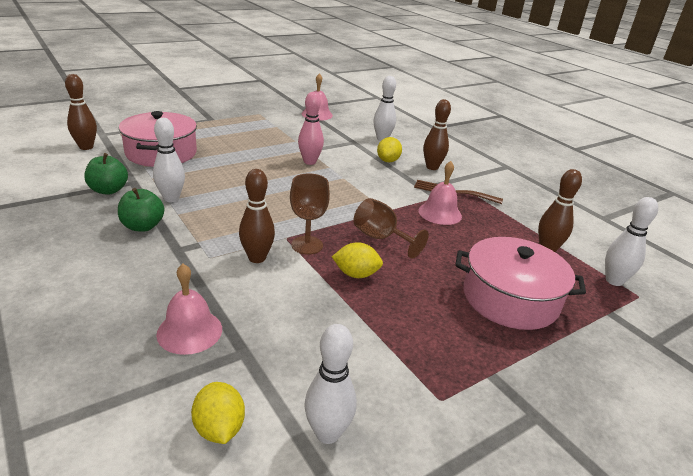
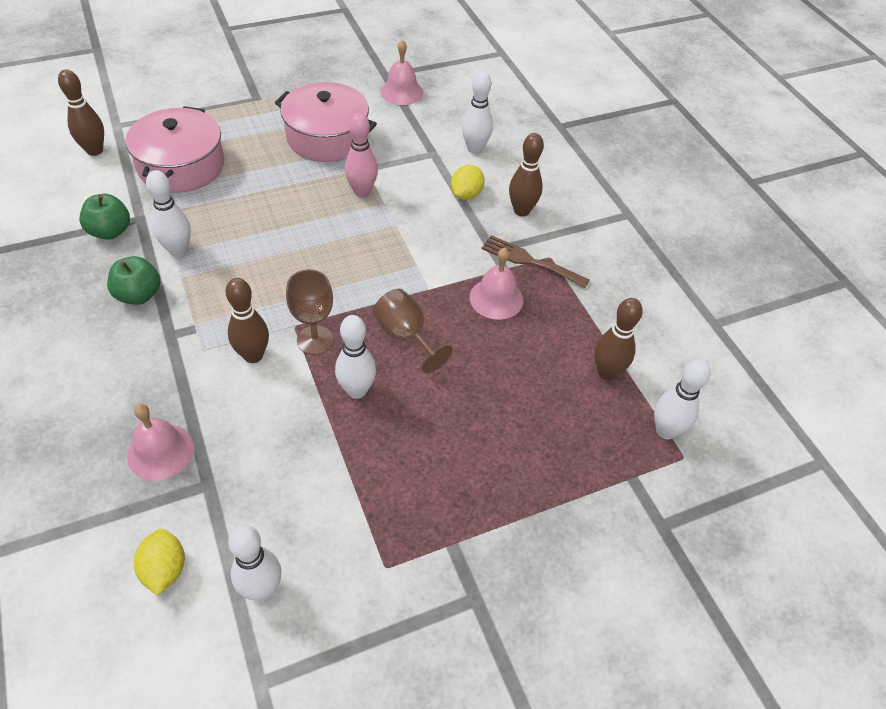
camera: 10 degrees right, 20 degrees up
(356, 274) = (356, 390): yellow lemon -> white bowling pin
(510, 298) = (522, 444): pink pot -> pink pot (327, 137)

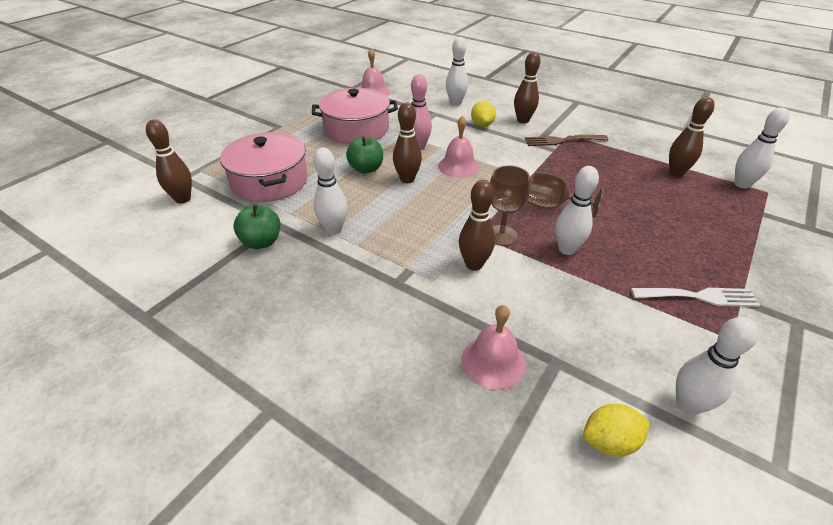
camera: 30 degrees left, 10 degrees down
(139, 295) = (338, 270): green apple -> green apple (366, 169)
(165, 569) = (609, 441): yellow lemon -> yellow lemon turned 60 degrees counterclockwise
(304, 227) = (407, 179): none -> brown bowling pin
(415, 514) = (699, 296): none -> white fork
(496, 298) = (571, 165): pink bell -> pink bell (458, 166)

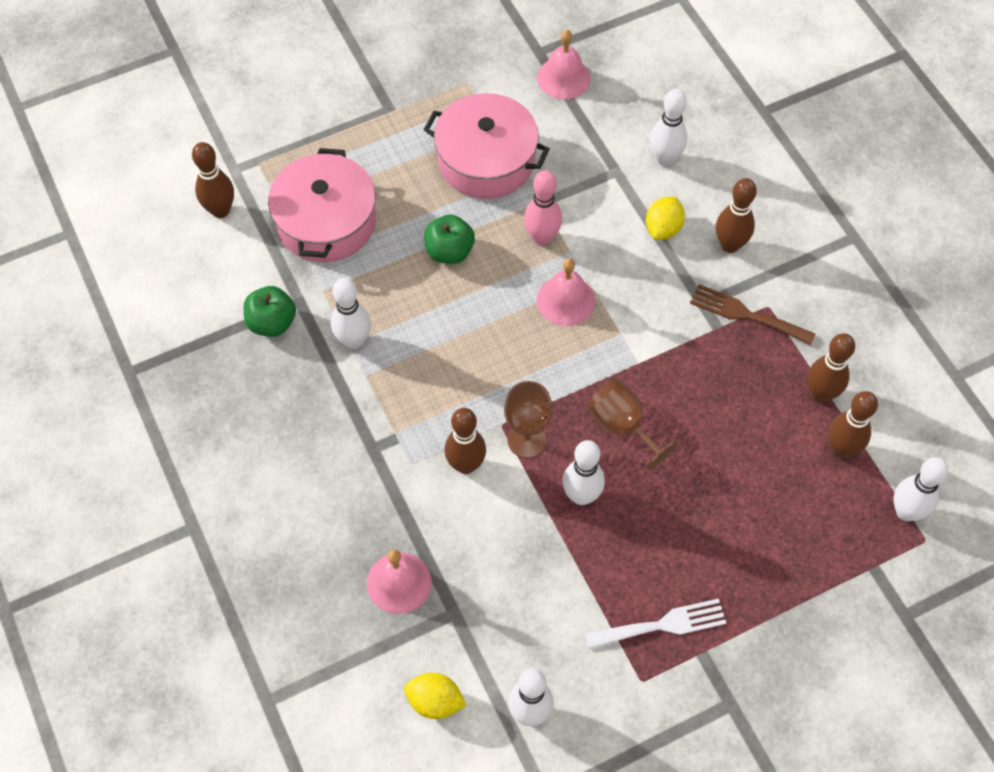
camera: 30 degrees right, 20 degrees up
(407, 179) = (486, 295): brown bowling pin -> brown bowling pin (820, 394)
(699, 296) = (662, 625): white fork -> white fork turned 45 degrees counterclockwise

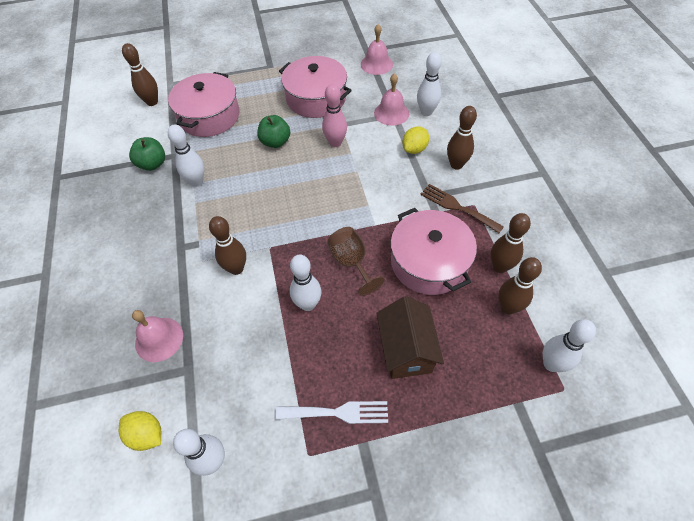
camera: 15 degrees right, 5 degrees down
(526, 440) = (283, 260): brown goblet -> none
(565, 300) = (338, 180): pink bell -> pink bell (391, 113)
(725, 531) = (406, 350): none -> brown house
(726, 405) = (429, 262): none -> pink pot

